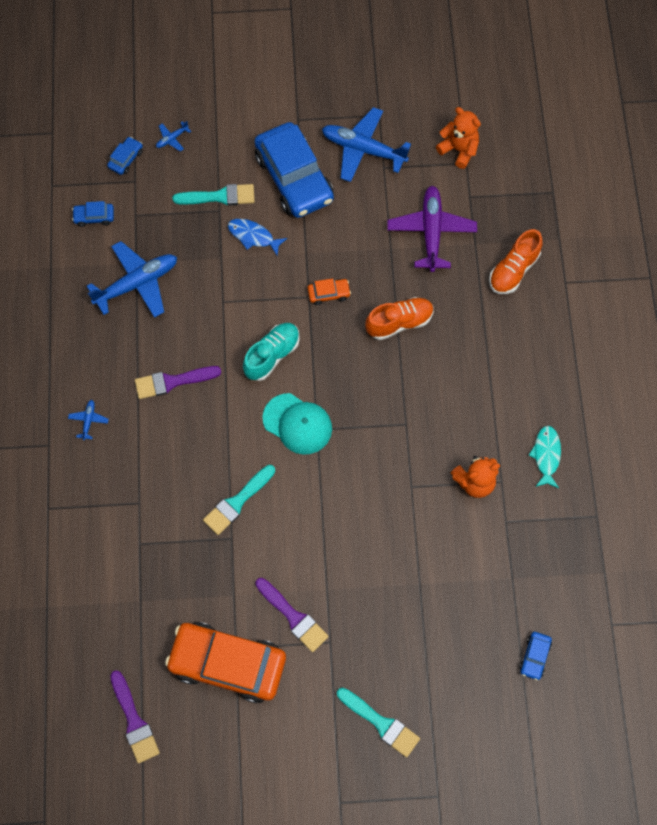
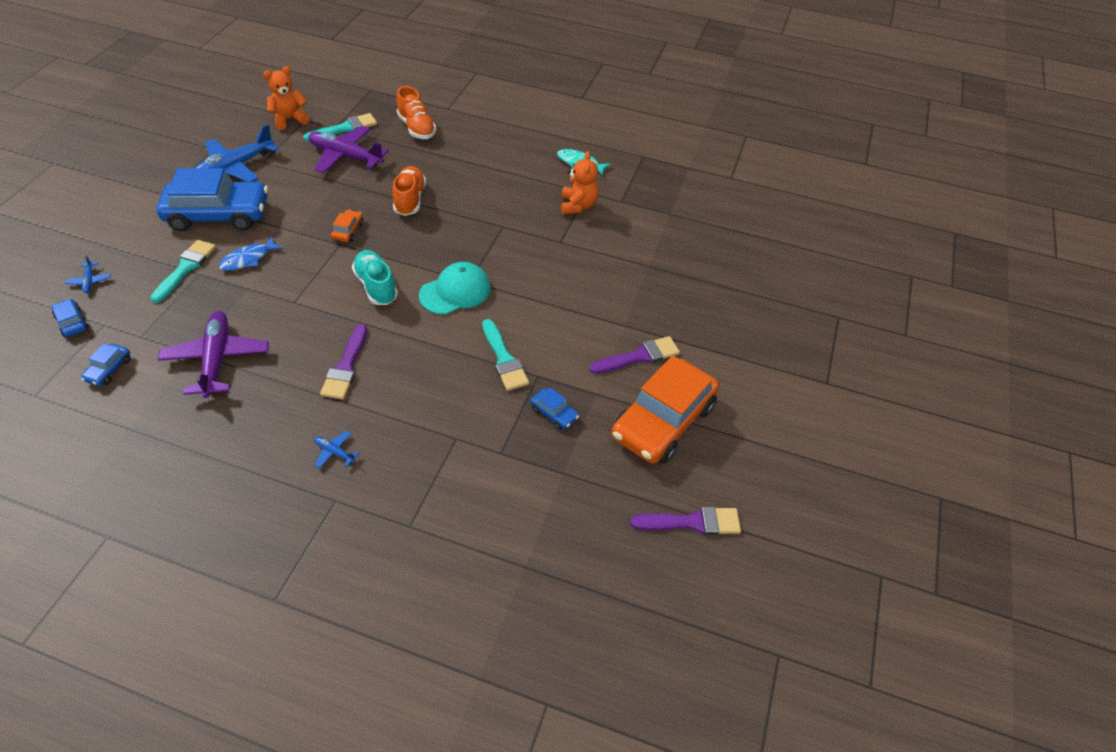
camera: 70 degrees left, 20 degrees down
(137, 283) = (217, 359): blue plane -> purple plane
(380, 723) = (762, 331): turquoise brush -> turquoise brush (344, 128)
(534, 657) = (740, 223): blue car -> blue car (554, 413)

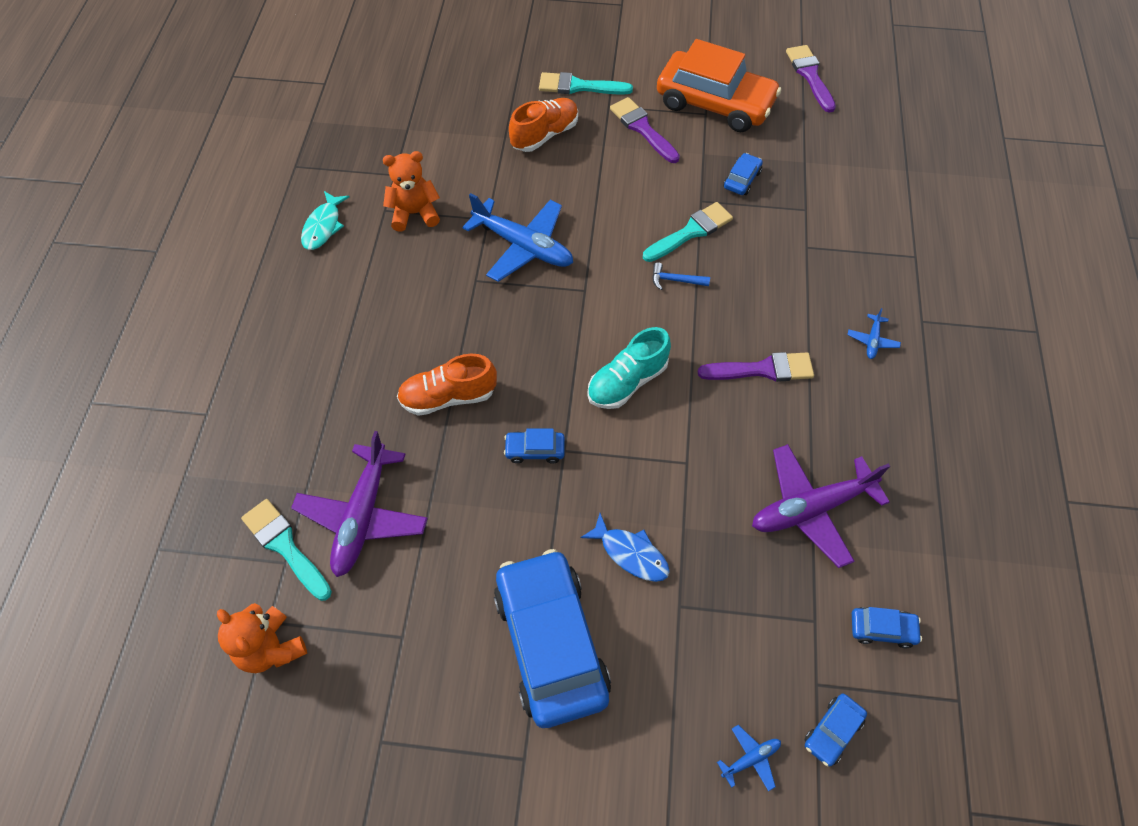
camera: 100 degrees left, 10 degrees up
(185, 268) = (677, 630): turquoise brush -> turquoise brush (579, 86)
(235, 167) = (426, 677): blue plane -> blue plane (523, 246)
(348, 231) = (535, 450): orange car -> blue car
(416, 128) = (268, 441): orange shoe -> orange shoe (545, 135)
(455, 291) = (607, 299): turquoise cap -> none
(456, 336) = (675, 280): none -> blue hammer

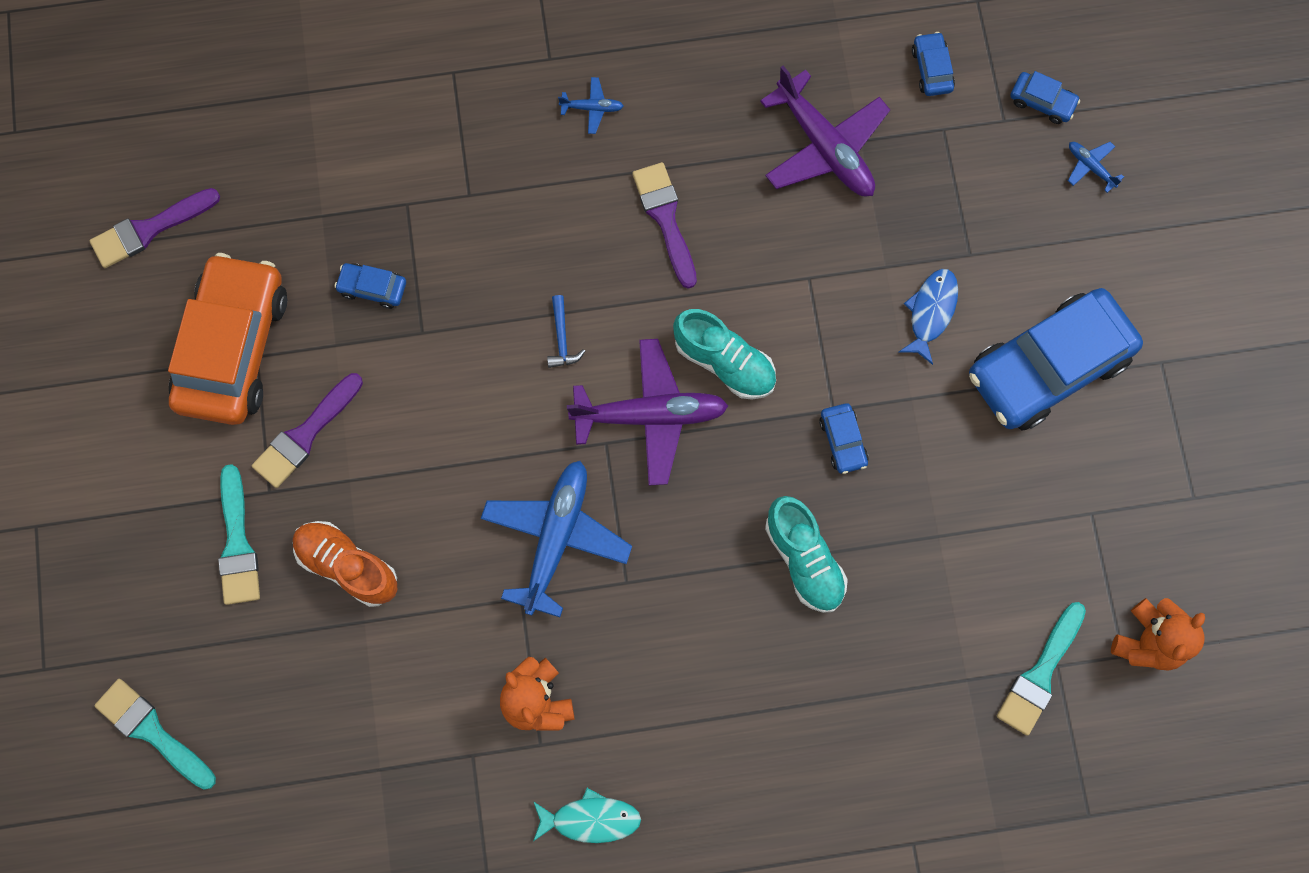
camera: 105 degrees left, 15 degrees up
(362, 516) = (980, 602): purple plane -> purple plane (650, 415)
(448, 397) = (804, 559): orange shoe -> turquoise shoe
(690, 232) = (479, 335): turquoise brush -> turquoise brush (152, 731)

